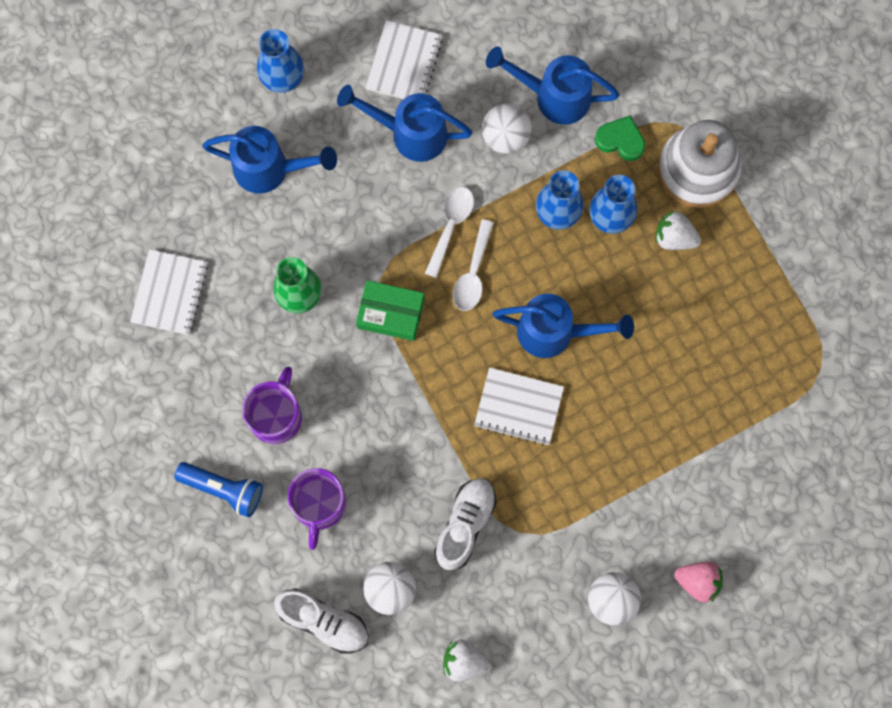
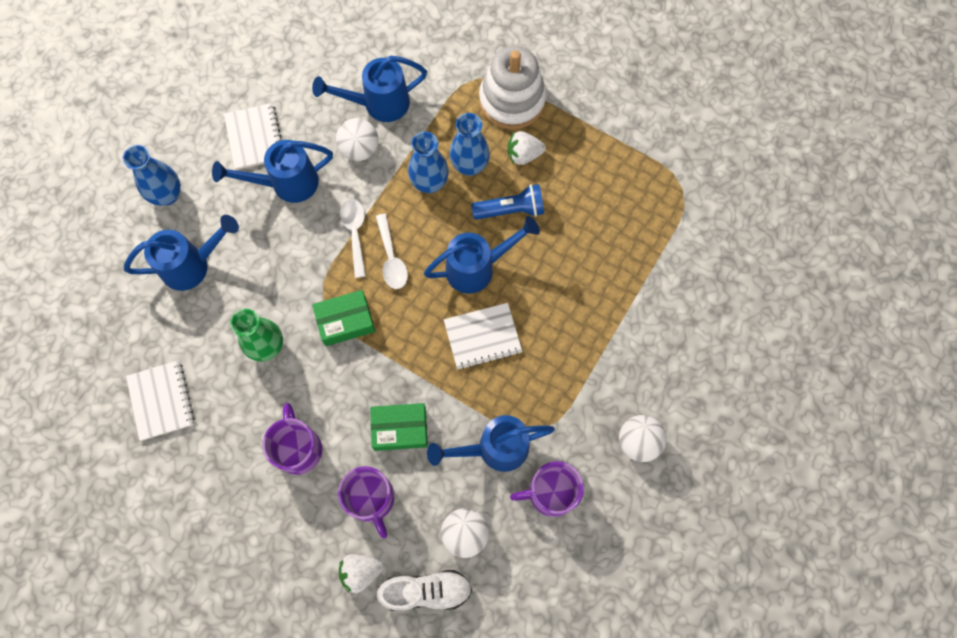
camera: 30 degrees left, 5 degrees down
(223, 489) = (287, 531): blue flashlight -> blue flashlight (511, 210)
(384, 453) = (400, 429): none -> green box
(464, 662) = (555, 557): white strawberry -> white strawberry (360, 572)
(465, 525) = (494, 448): white shoe -> blue watering can
(496, 599) = (550, 492): none -> purple mug
(620, 140) = (445, 109): green heart -> none
(698, 581) = (692, 390): pink strawberry -> none

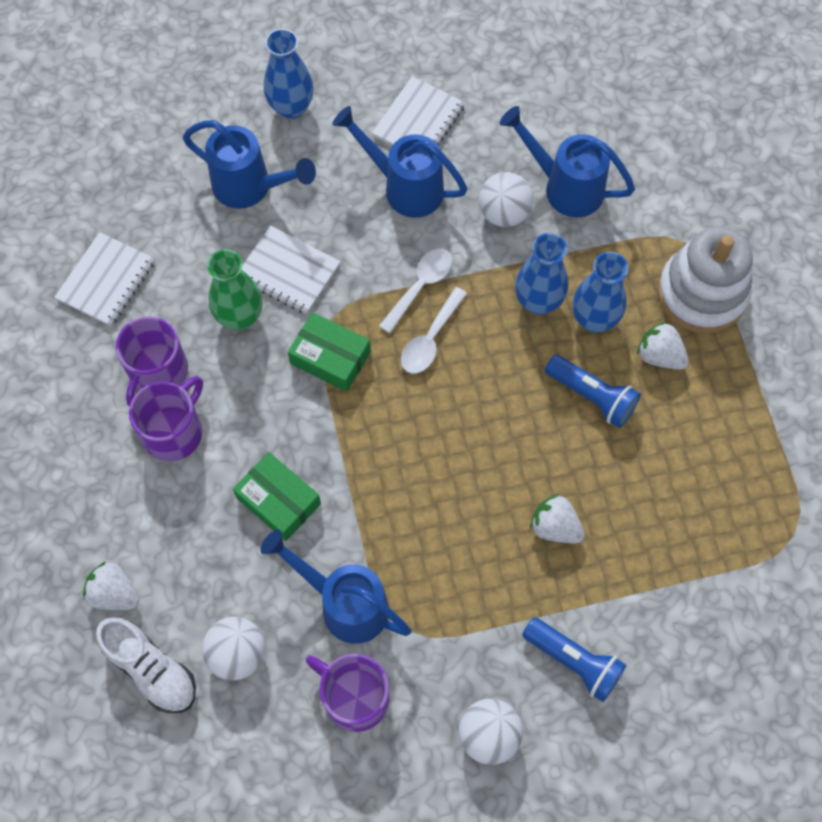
camera: 45 degrees right, 5 degrees down
(371, 499) = (189, 538): purple mug -> purple mug (158, 373)
(478, 267) = (503, 422): blue watering can -> none
(482, 337) = (441, 490): white notebook -> white notebook (288, 271)
(562, 299) = (555, 527): none -> white strawberry
(641, 361) = (573, 661): none -> blue flashlight

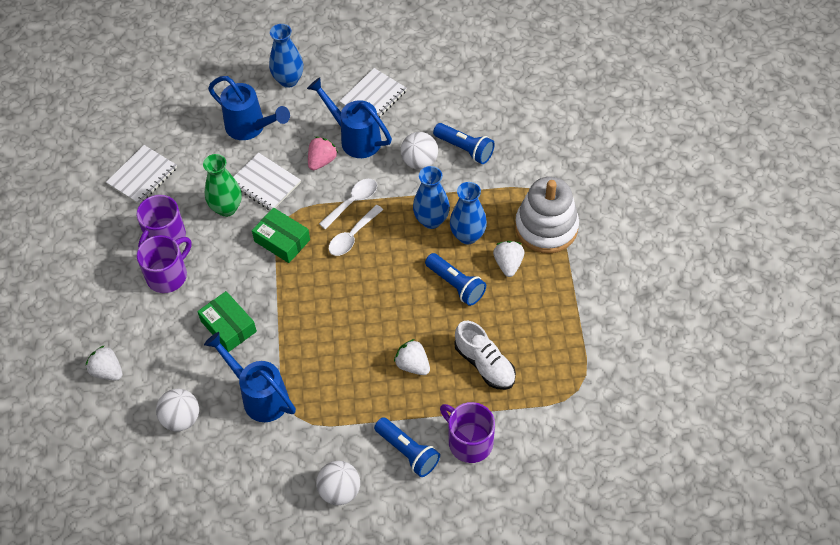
camera: 10 degrees right, 10 degrees down
(151, 669) = (122, 421): white shoe -> white shoe (485, 364)
(354, 697) = (254, 455): purple mug -> purple mug (469, 441)
(364, 227) = (322, 161): none -> pink strawberry
(564, 186) = (465, 149): blue watering can -> blue flashlight
(659, 355) = (508, 264): white strawberry -> white strawberry turned 45 degrees clockwise

